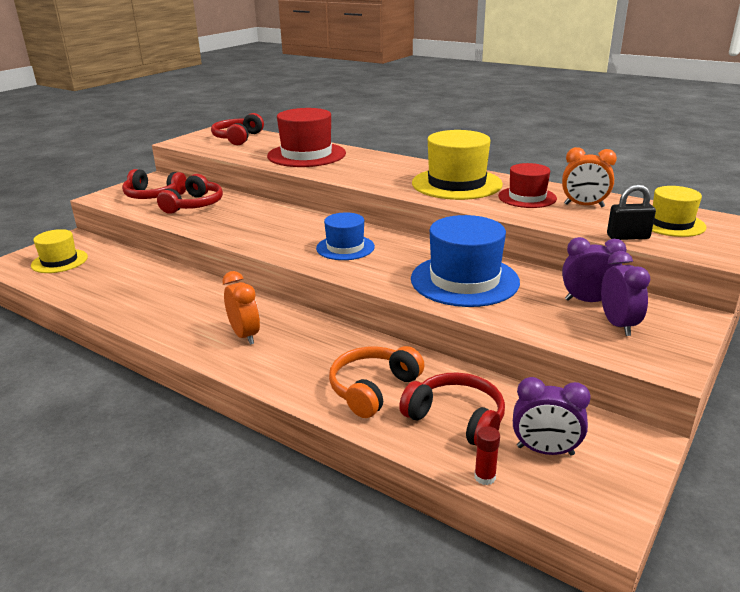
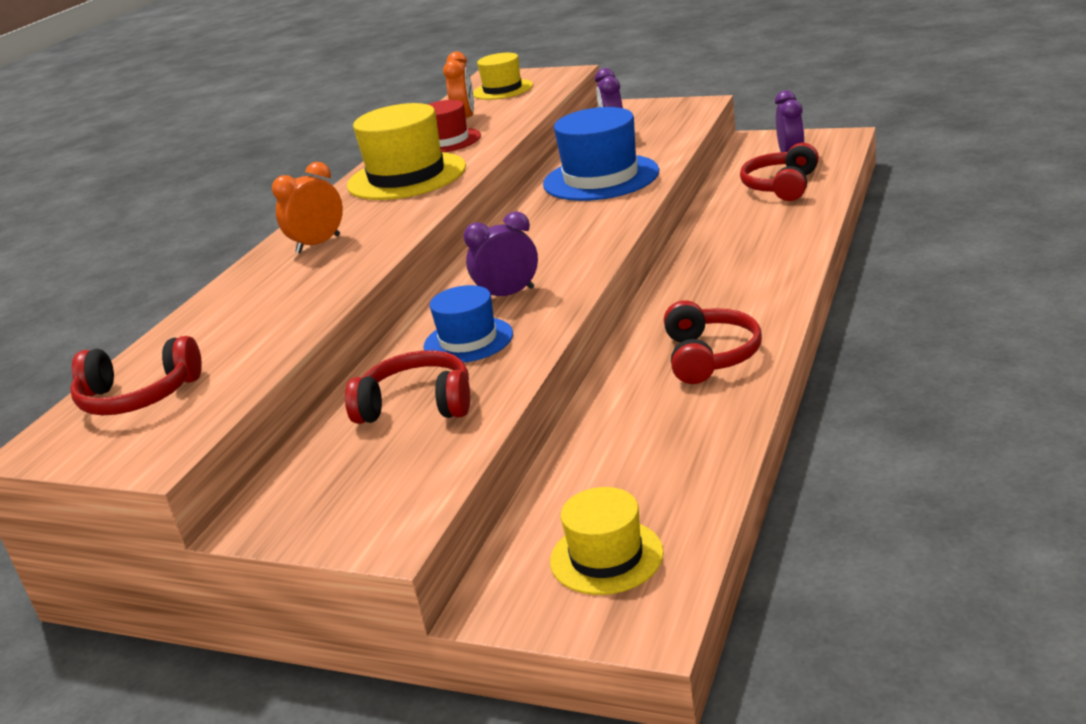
camera: 100 degrees left, 0 degrees up
(153, 196) = (372, 471): red headphones -> red headphones (710, 356)
(245, 335) = (727, 302): orange clock -> orange clock (318, 244)
(306, 155) = (272, 295): red hat -> none
(345, 247) = (547, 246): blue hat -> blue hat (468, 340)
(373, 389) = (769, 221): orange headphones -> none
(485, 477) = (839, 167): red glue stick -> none
(618, 325) = (649, 121): purple clock -> purple clock (508, 295)
(628, 237) = (542, 96): black padlock -> none

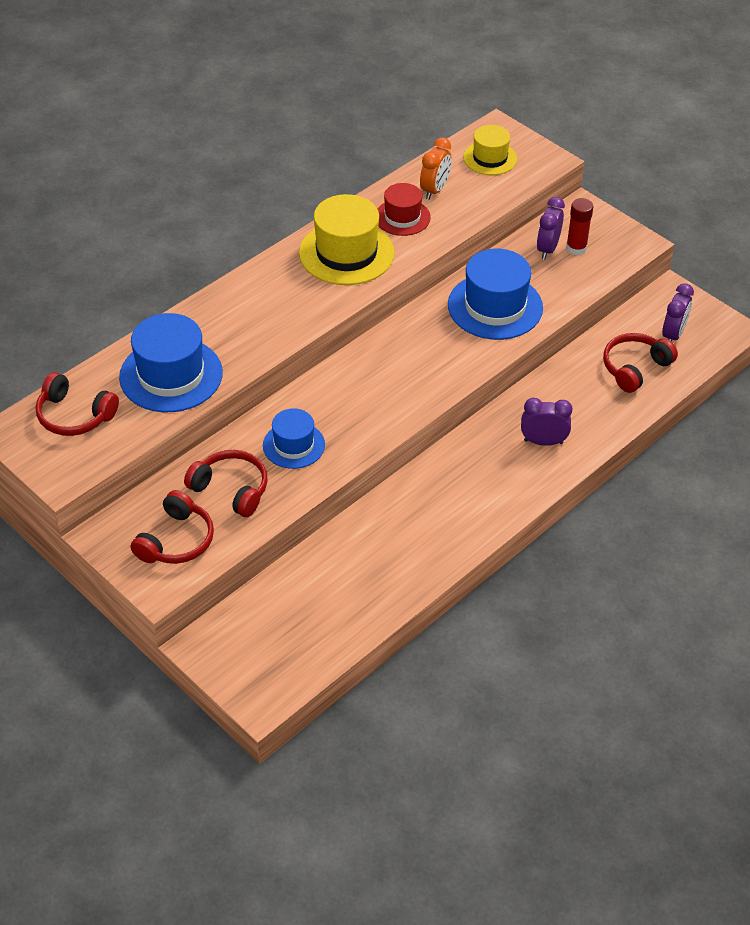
camera: 20 degrees right, 20 degrees up
(258, 318) = (171, 375): none -> blue hat
(318, 244) = (245, 309): orange clock -> none
(508, 295) = (345, 412): purple clock -> purple clock (543, 442)
(606, 557) = (272, 647): yellow hat -> none
(641, 125) = (576, 248): none -> red glue stick
(710, 356) = (442, 524): red headphones -> red headphones (176, 540)

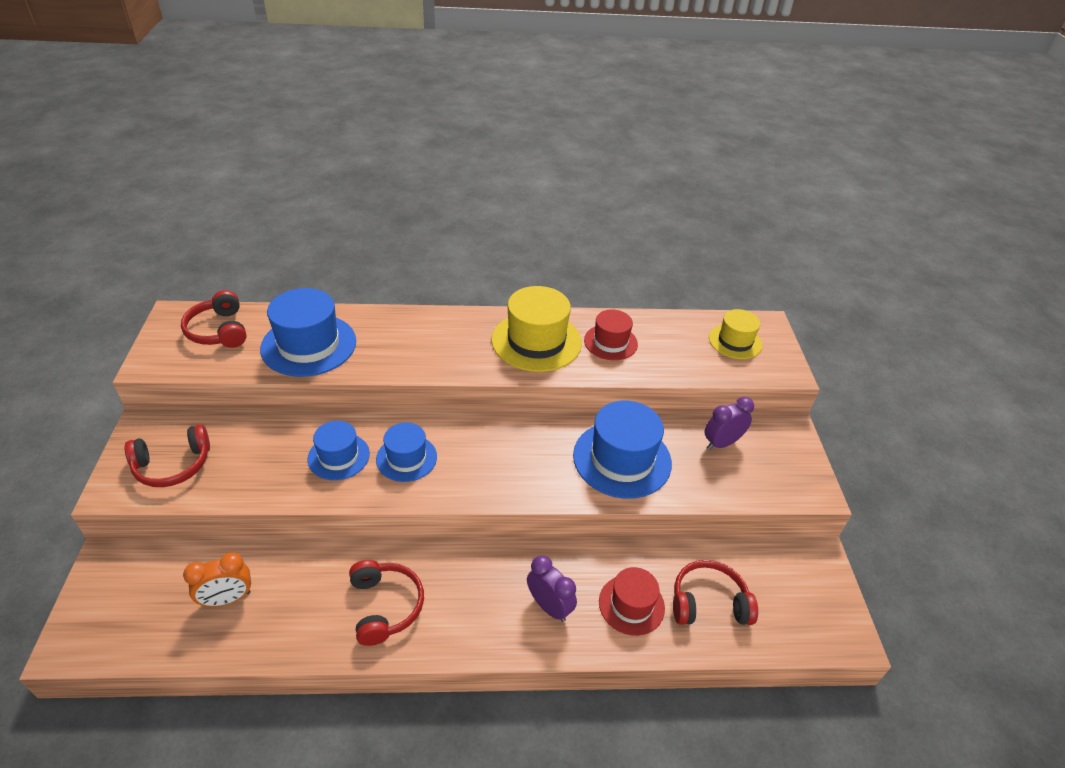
camera: 40 degrees right, 5 degrees down
(231, 489) = (256, 456): red headphones -> red headphones (385, 606)
(345, 411) = (406, 458): none -> blue hat
(435, 190) = (660, 338): orange clock -> orange clock (227, 599)
(576, 248) = (749, 458): red glue stick -> none
(591, 403) = (631, 604): none -> red hat
(673, 335) = (780, 599): purple clock -> none

